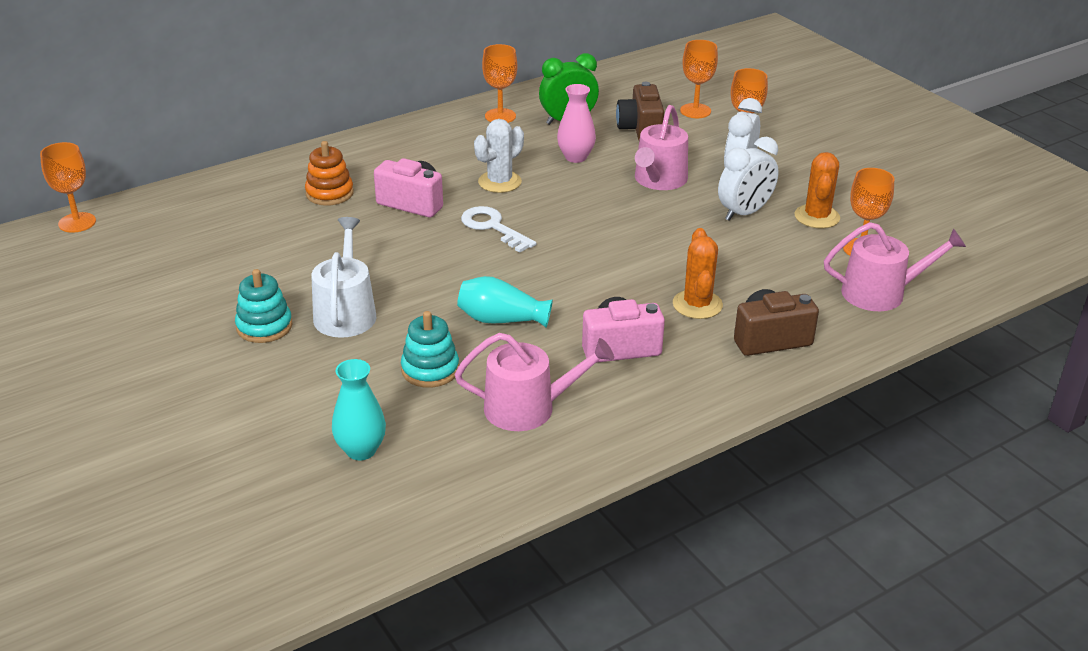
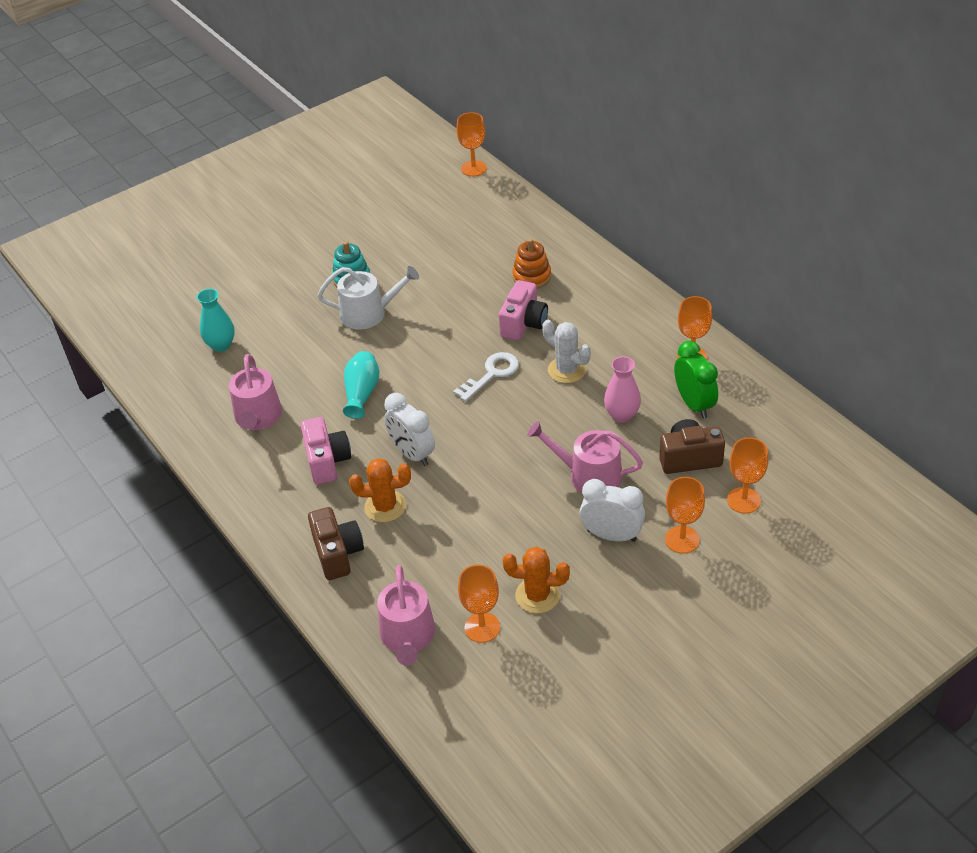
camera: 90 degrees right, 10 degrees up
(430, 370) = (302, 364): turquoise stacking toy -> none
(744, 213) = (537, 539): white clock -> white clock (412, 454)

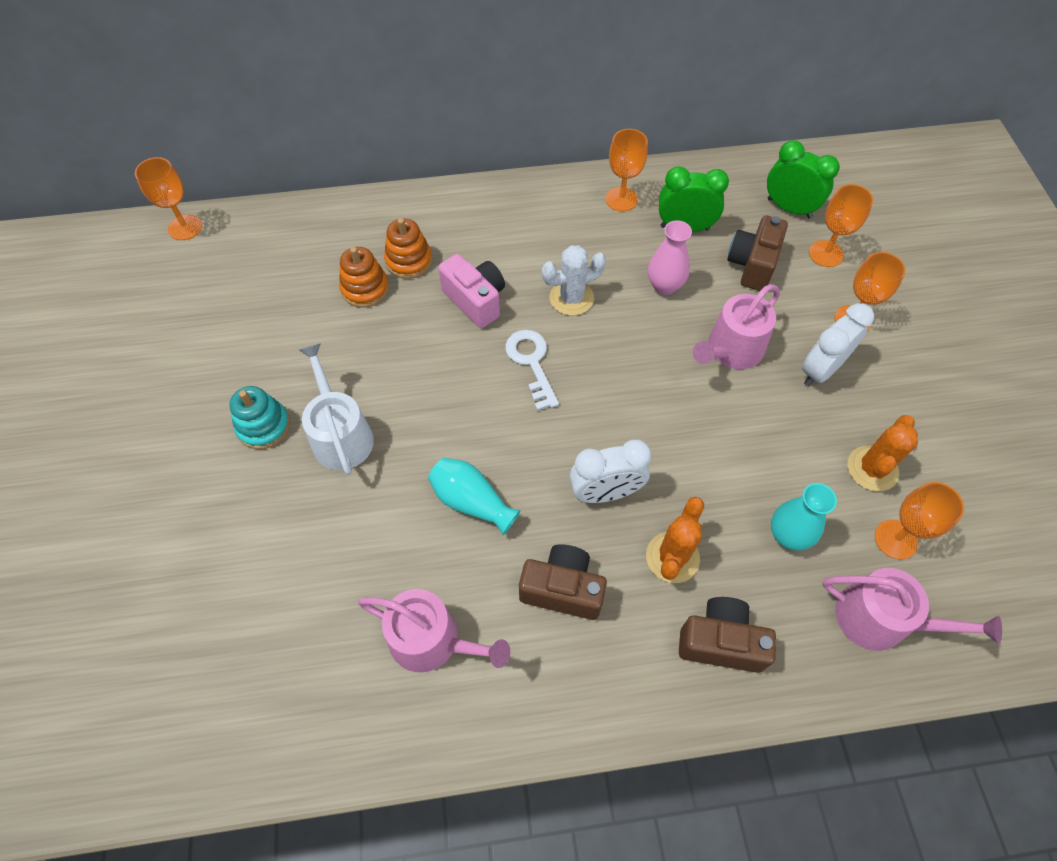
camera: 65 degrees left, 15 degrees up
(221, 345) = (259, 632): turquoise vase -> turquoise vase (788, 535)
(327, 461) = (562, 589): pink camera -> brown camera
(369, 313) = (340, 434): white watering can -> white watering can turned 45 degrees counterclockwise
(490, 268) = (365, 289): none -> orange stacking toy
(777, 460) = (789, 208): none -> green clock

